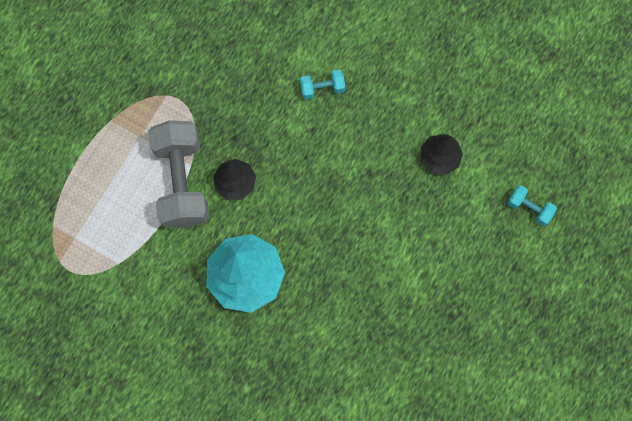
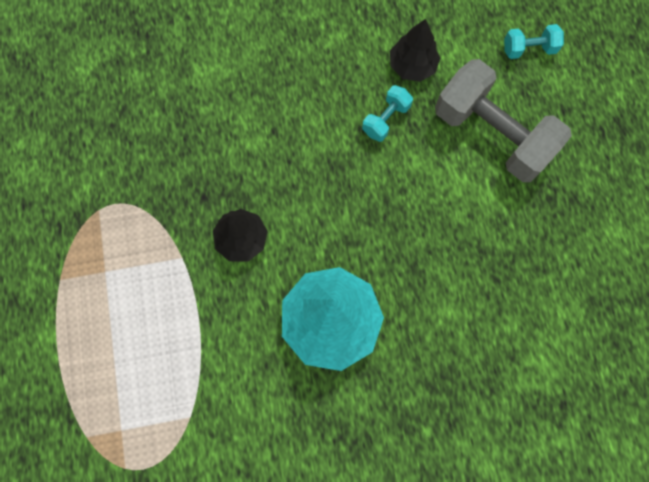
camera: 40 degrees left, 0 degrees up
(182, 181) = (187, 281): grey dumbbell -> grey dumbbell (491, 134)
(322, 88) = (249, 86): turquoise dumbbell -> turquoise dumbbell (386, 119)

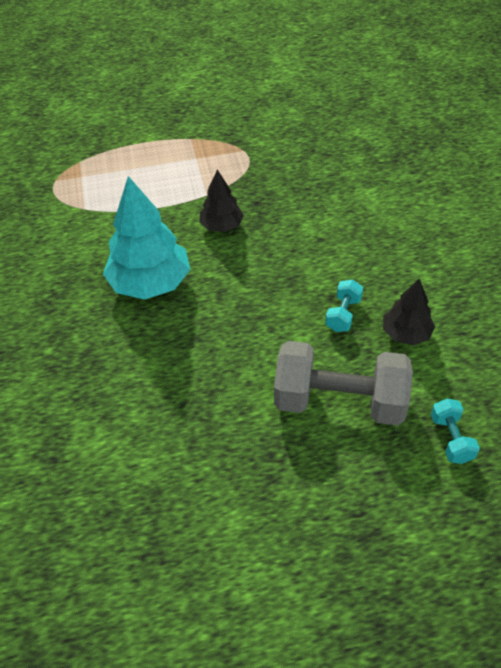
camera: 90 degrees right, 25 degrees down
(386, 119) = (343, 314): turquoise dumbbell -> turquoise dumbbell turned 75 degrees clockwise
(491, 134) = (339, 401): grey dumbbell -> grey dumbbell turned 60 degrees clockwise

